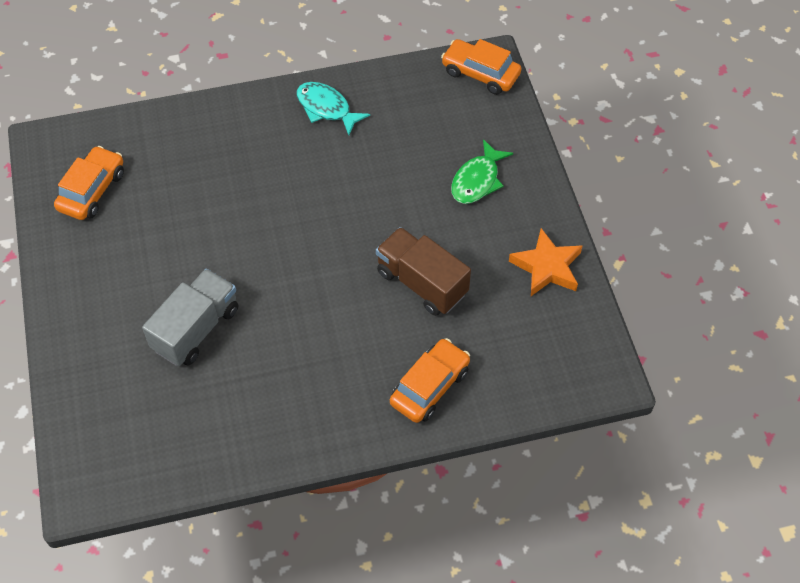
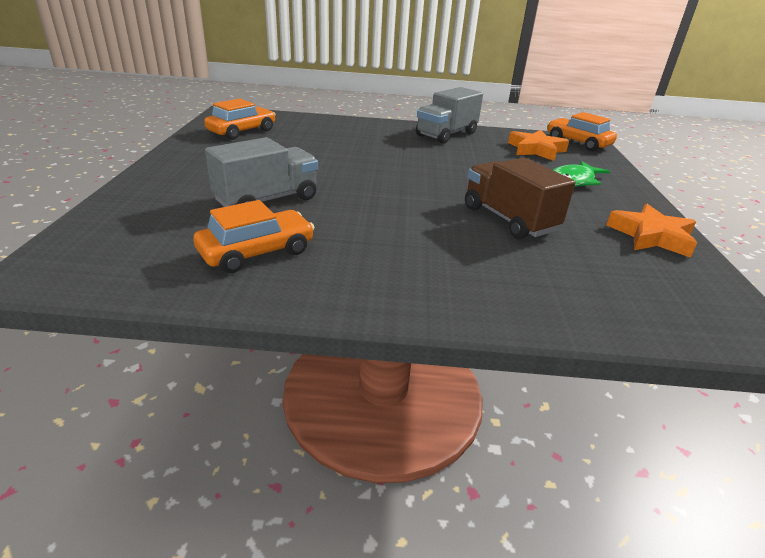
camera: 15 degrees right, 25 degrees down
(326, 108) = (446, 134): turquoise fish -> grey truck
(430, 386) = (504, 287): orange car -> orange car (257, 252)
(434, 114) = (536, 150): none -> orange star

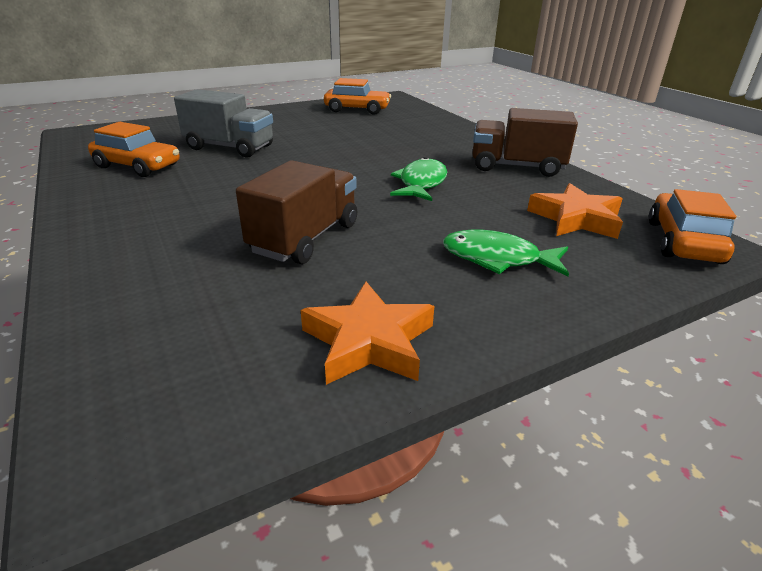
camera: 60 degrees right, 0 degrees up
(446, 134) = (516, 167): grey truck -> brown truck
(446, 163) = (421, 183): none -> green fish

